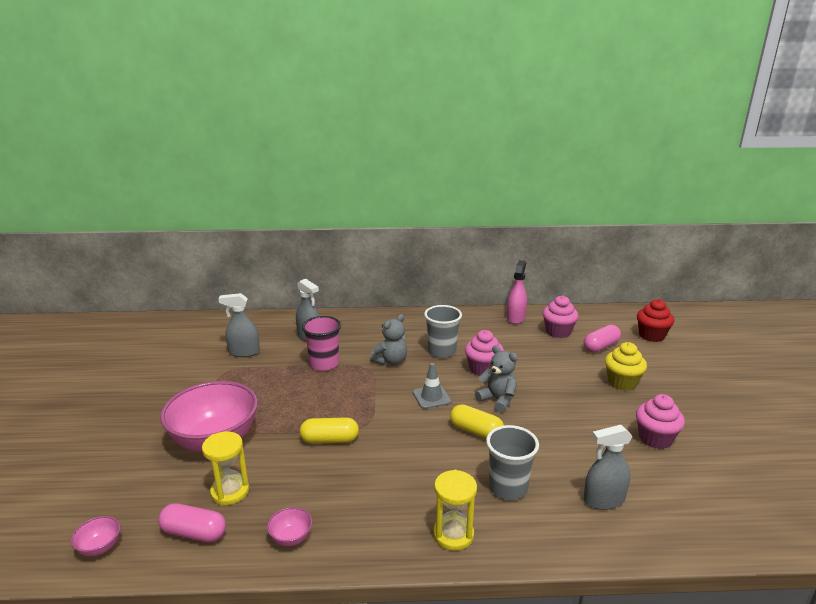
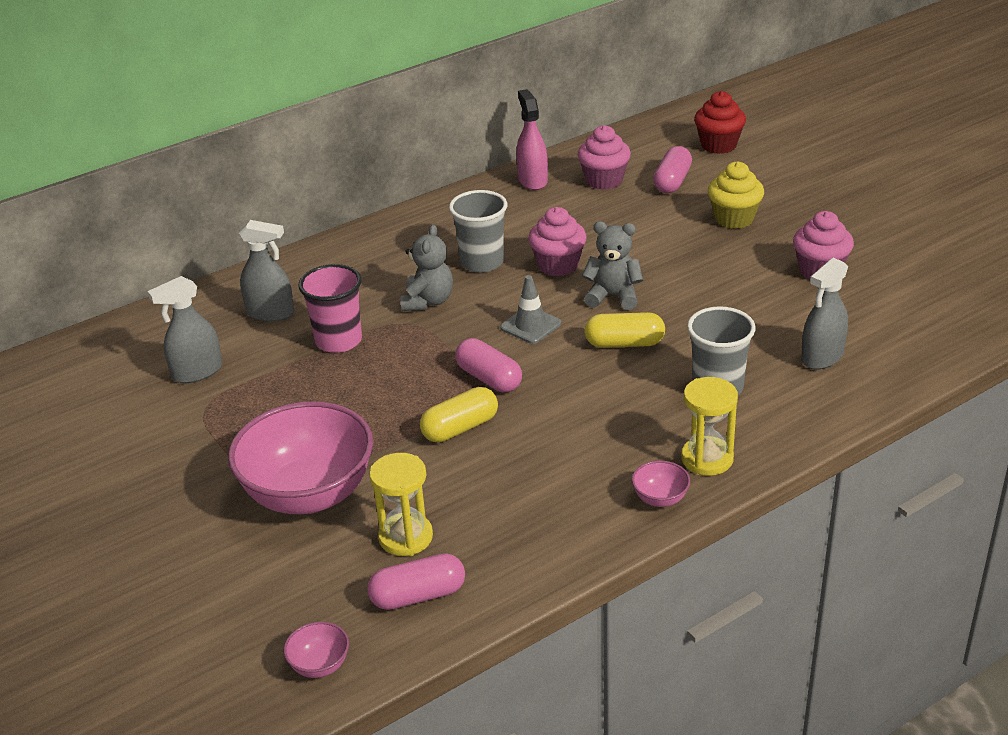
camera: 30 degrees left, 10 degrees up
(291, 538) = (538, 545): pink bowl -> pink bowl (660, 499)
(376, 418) = (489, 378): none -> pink capsule

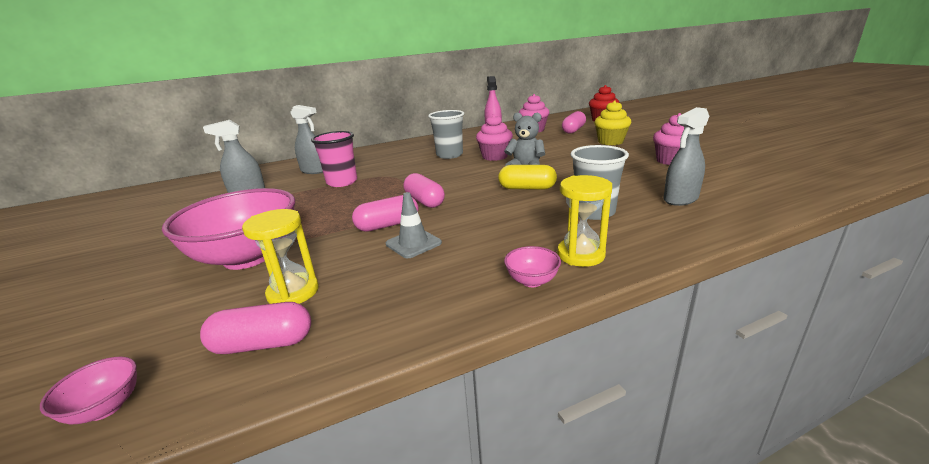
camera: 10 degrees right, 10 degrees down
(428, 301) = (408, 168): grey teddy bear -> none
(460, 428) = (388, 225): yellow capsule -> pink capsule
(530, 325) = (466, 179): grey traffic cone -> grey traffic cone (413, 243)

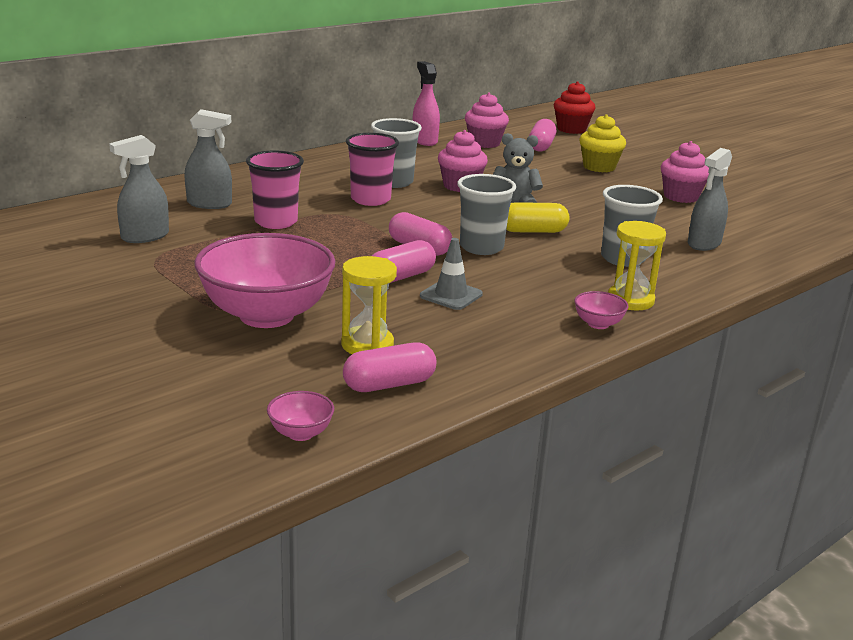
camera: 20 degrees left, 0 degrees up
(422, 166) = (370, 199): none -> pink cup
(474, 201) = (481, 247): none -> grey cup

